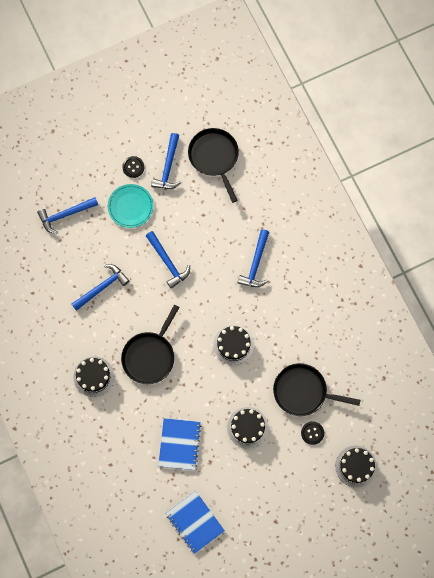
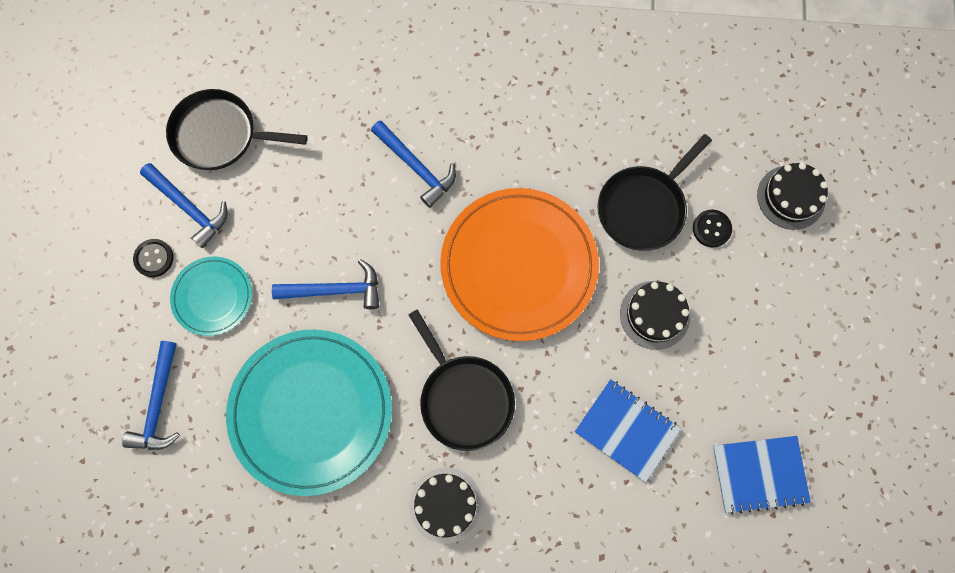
camera: 60 degrees left, 0 degrees up
(102, 287) = (311, 412): blue hammer -> turquoise plate
(233, 345) = (519, 265): black cake -> orange plate

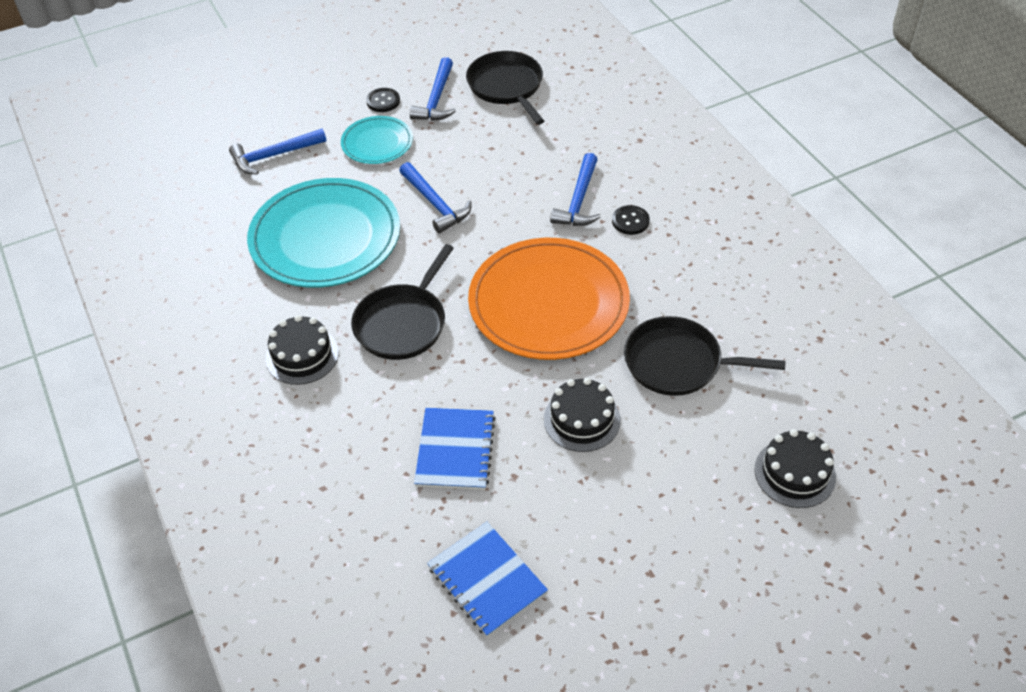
camera: 60 degrees right, 25 degrees down
(711, 229) = (703, 424): black button -> black button (630, 221)

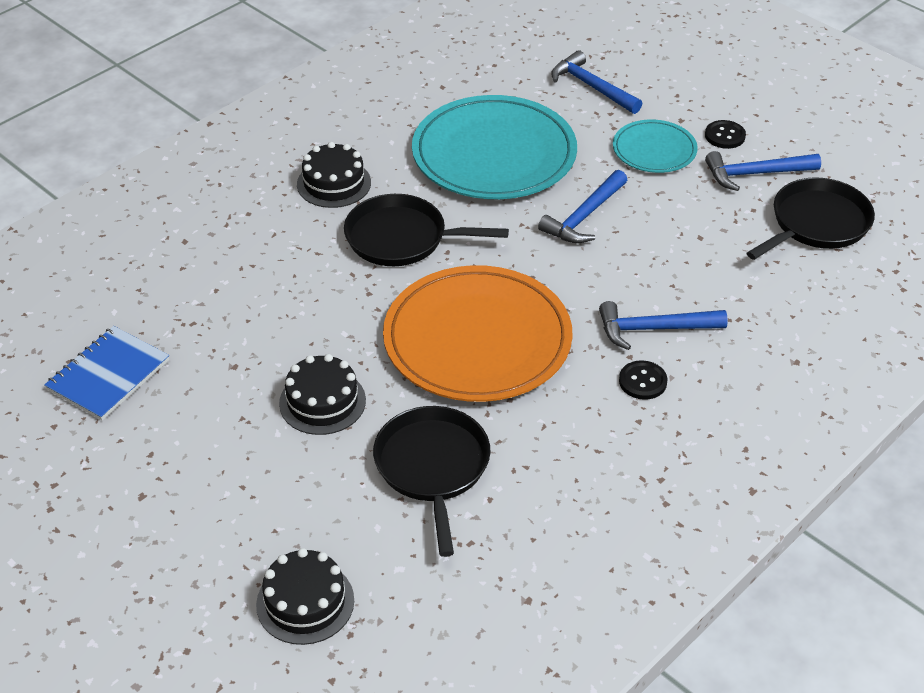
camera: 70 degrees right, 5 degrees down
(455, 450) = (253, 316): blue notebook -> none

